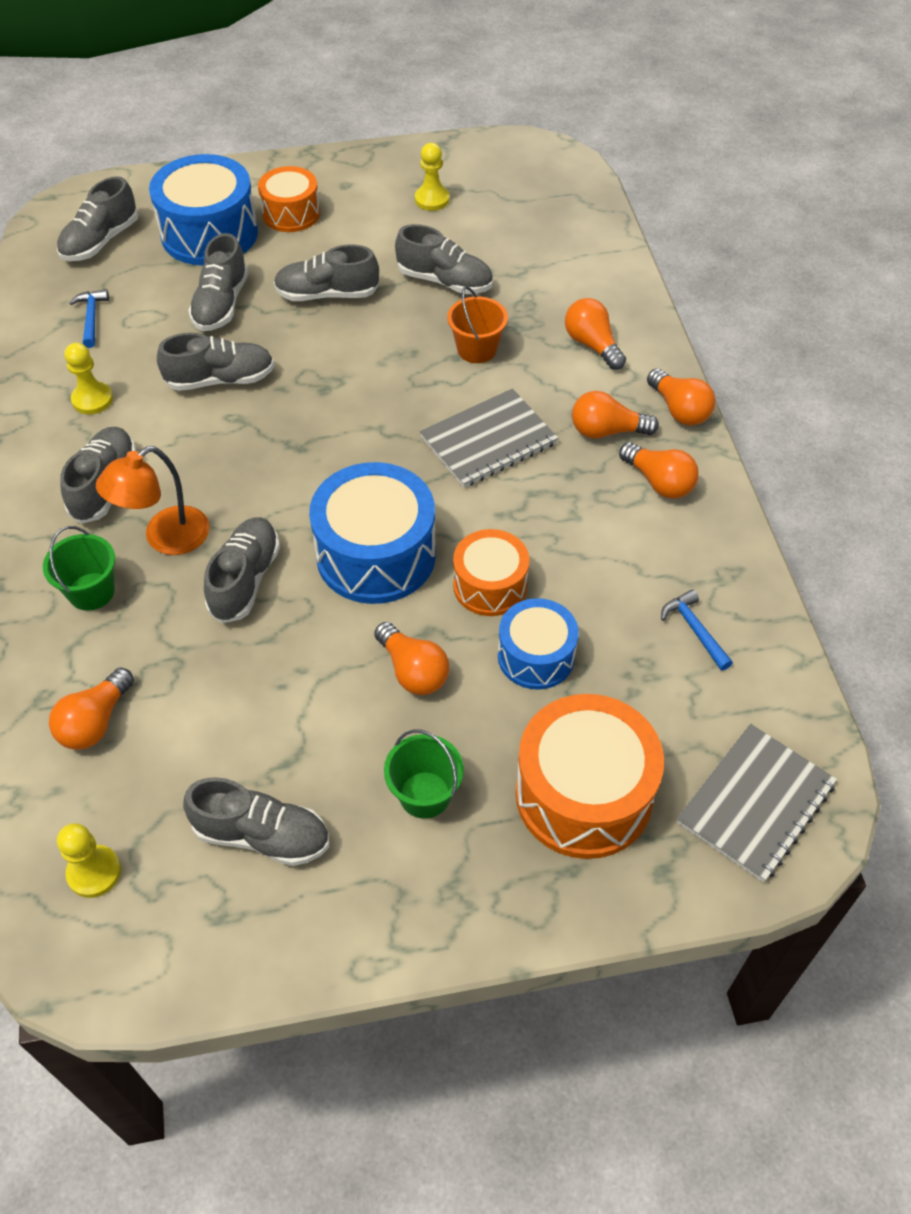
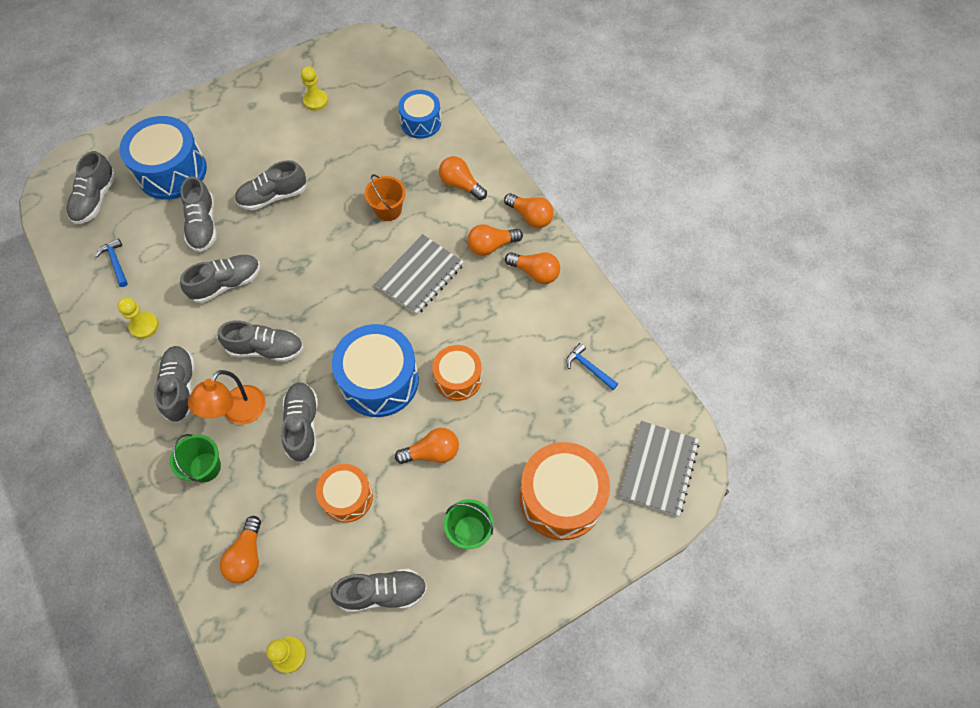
camera: 20 degrees left, 10 degrees up
(291, 213) = (223, 139): orange drum -> orange drum (347, 497)
(413, 671) = (432, 452): orange light bulb -> orange light bulb turned 45 degrees counterclockwise
(445, 281) = (348, 163): grey shoe -> grey shoe (266, 349)
(536, 656) = (502, 417): blue drum -> blue drum (421, 122)

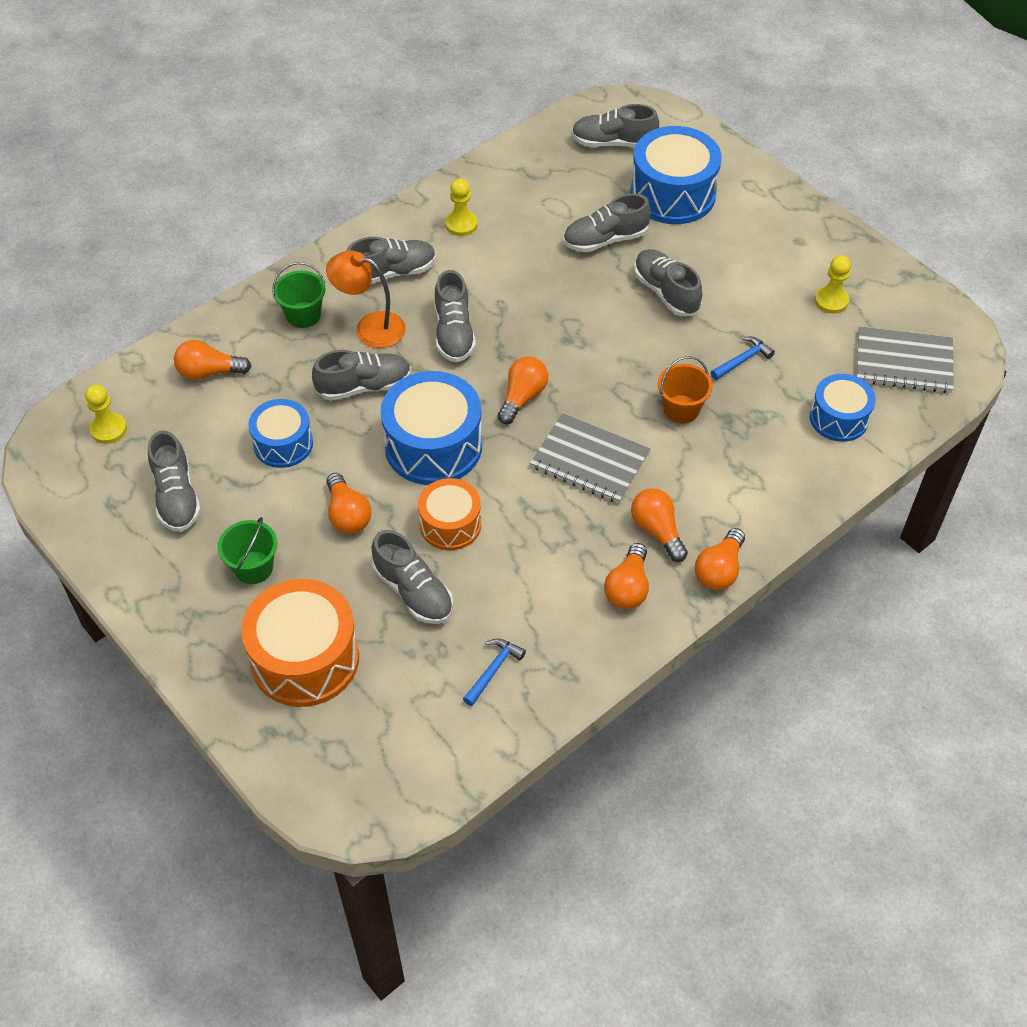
camera: 80 degrees right, 10 degrees down
(116, 262) = (535, 181): blue hammer -> blue hammer (742, 360)
(226, 284) = (531, 279): grey shoe -> grey shoe (413, 591)
(347, 497) = (283, 444): orange drum -> blue drum
(460, 184) = (747, 481): orange light bulb -> orange light bulb (522, 397)
(658, 469) = (358, 769): grey notebook -> grey notebook (903, 362)

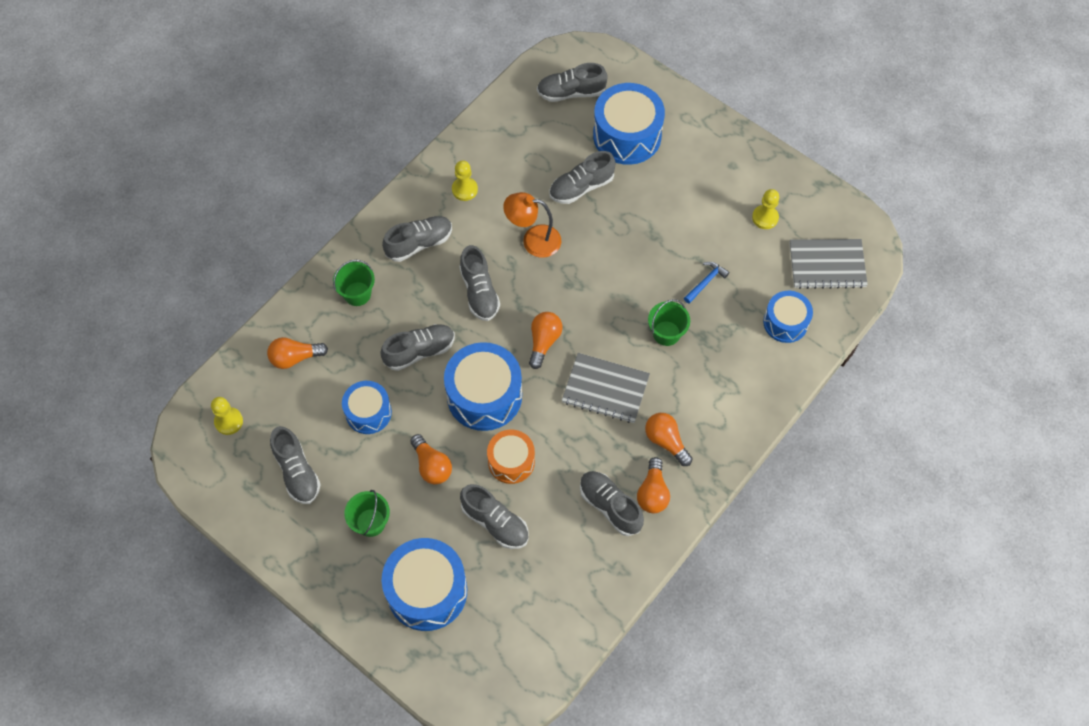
camera: 10 degrees left, 10 degrees up
(305, 658) = (427, 591): orange drum -> blue drum
(370, 327) = (412, 297): orange lamp -> orange lamp (533, 240)
(493, 670) = (567, 576): blue hammer -> none
(666, 292) = (637, 229): grey shoe -> grey shoe (610, 506)
(681, 409) = (666, 333): orange bucket -> green bucket
(719, 570) = (717, 467): orange light bulb -> none

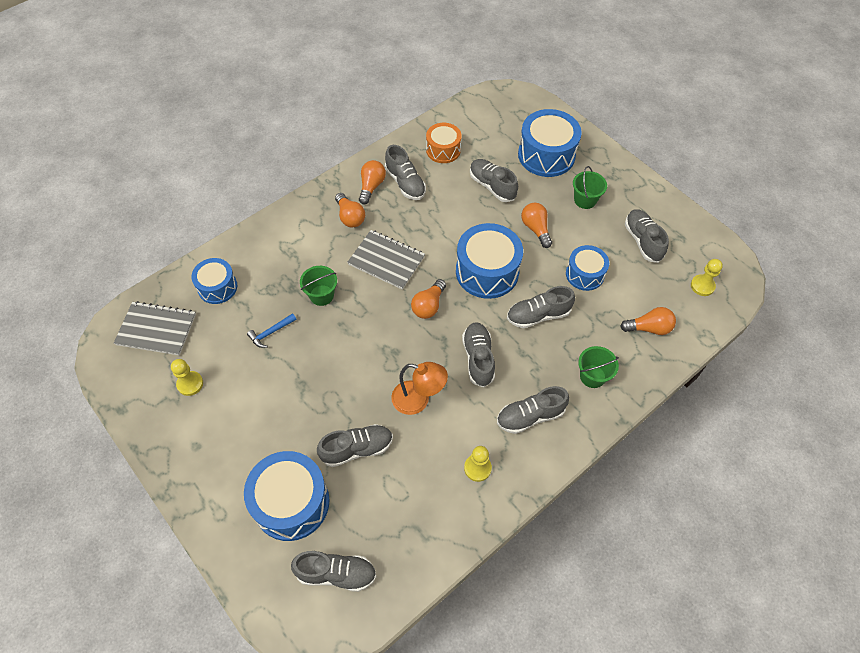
camera: 170 degrees left, 5 degrees down
(511, 461) = (473, 222): orange drum -> orange drum (443, 150)

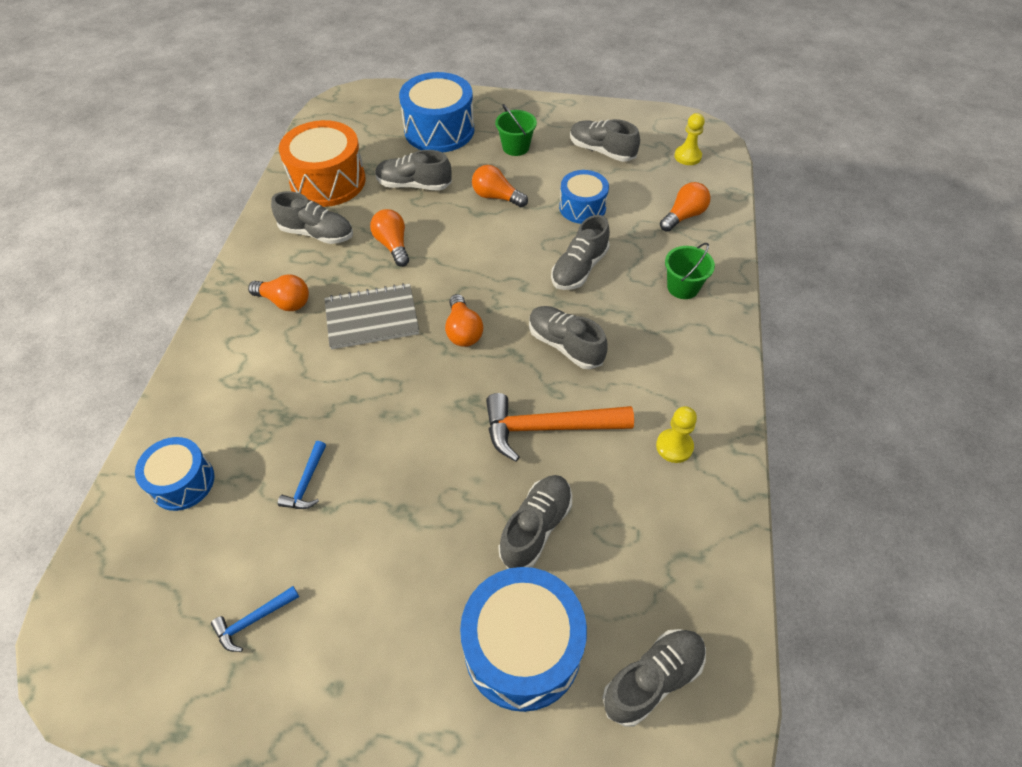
camera: 40 degrees left, 5 degrees down
(156, 329) = (138, 592): grey notebook -> none
(190, 384) = (253, 620): yellow pawn -> blue hammer
(321, 295) = (331, 400): green bucket -> none
(371, 186) = (280, 258): orange light bulb -> orange light bulb (393, 245)
(418, 400) = (548, 428): orange lamp -> orange hammer
(443, 150) = (328, 181): orange drum -> orange drum, size x1.64
(487, 271) = (489, 262): blue drum -> none
(530, 416) = (669, 361): grey shoe -> none

